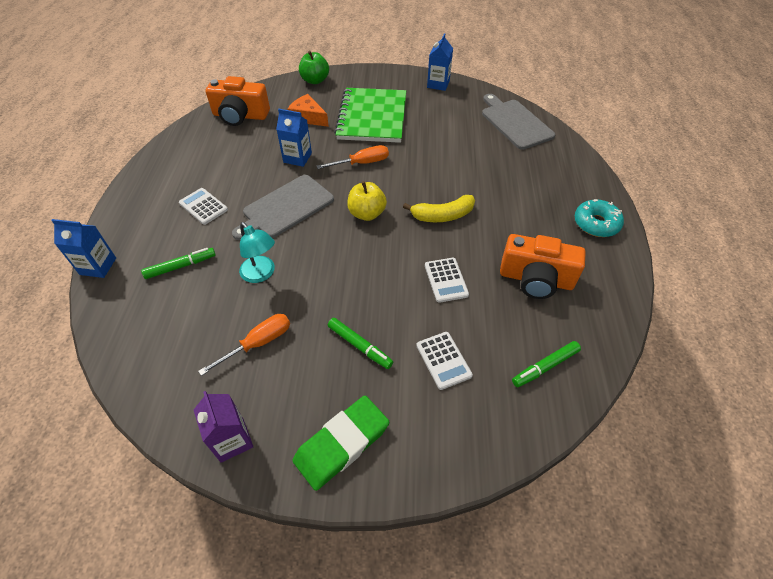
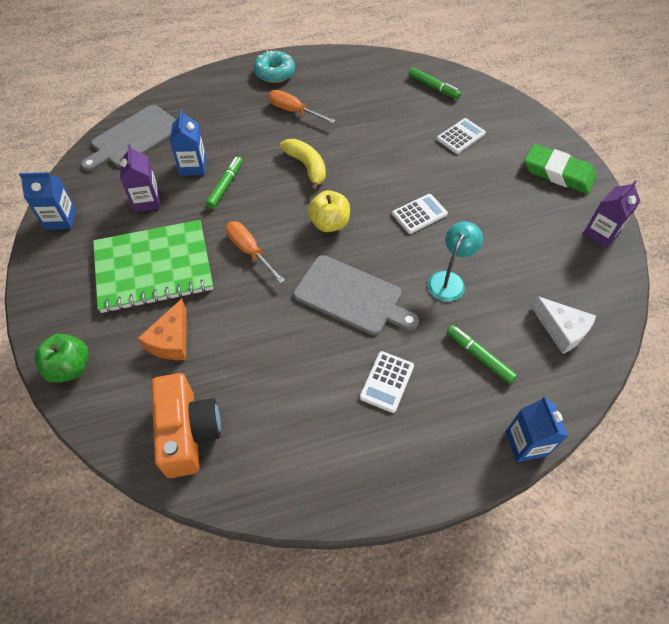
camera: 110 degrees left, 5 degrees up
(158, 337) = (562, 330): none -> white cheese
(258, 343) = (518, 251): orange screwdriver -> orange screwdriver (294, 111)
(297, 158) = (261, 319): blue carton -> blue carton (193, 166)
(359, 346) = (479, 185): green marker -> green marker (225, 185)
(439, 121) = (147, 201): none -> purple carton
(446, 280) = (384, 150): white calculator -> white calculator (419, 214)
(536, 279) = (355, 99): orange camera -> none

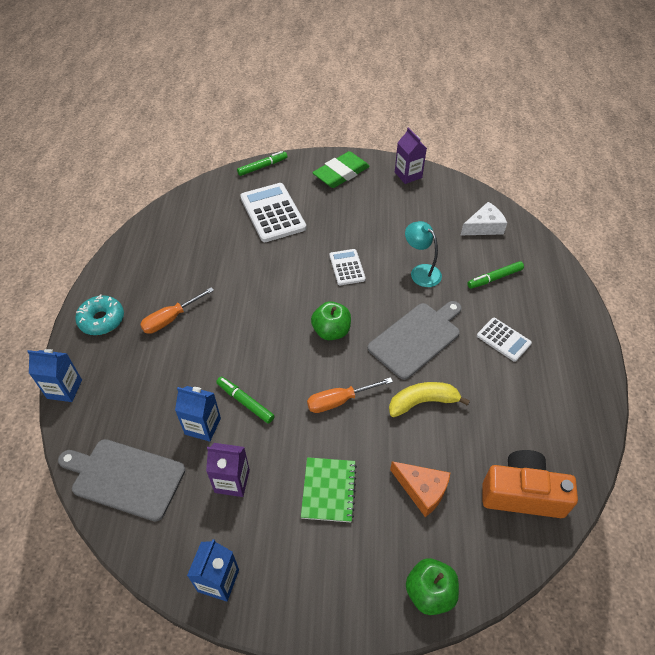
camera: 70 degrees left, 5 degrees down
(134, 138) = (125, 478): grey cutting board -> grey cutting board turned 135 degrees clockwise
(154, 268) = (328, 490): green notebook -> green notebook, size x0.54
(307, 167) = (253, 329): yellow banana -> yellow banana (422, 402)
(329, 223) = (331, 331): yellow apple -> green apple
(433, 87) = (202, 209): green marker -> green marker (262, 167)
(461, 136) = (273, 213): white calculator -> white calculator, size x1.78
(526, 443) = (568, 278): blue carton -> blue carton (64, 389)

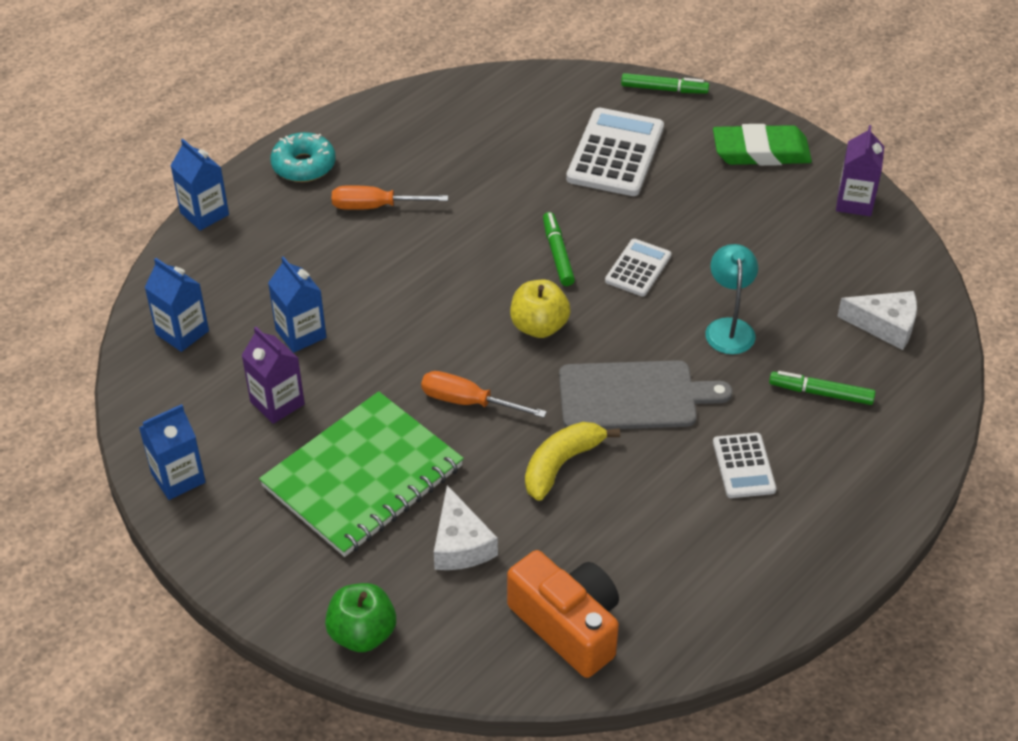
camera: 40 degrees right, 5 degrees down
(125, 478) = (182, 332): grey cutting board -> blue carton
(245, 402) = (367, 339): green marker -> green marker (557, 254)
(328, 490) = (362, 476): green notebook -> green notebook, size x1.84
(331, 331) = (539, 326): green apple -> yellow apple
(422, 402) = (561, 464): yellow banana -> yellow banana turned 75 degrees counterclockwise
(422, 490) = (460, 544): orange cheese -> white cheese

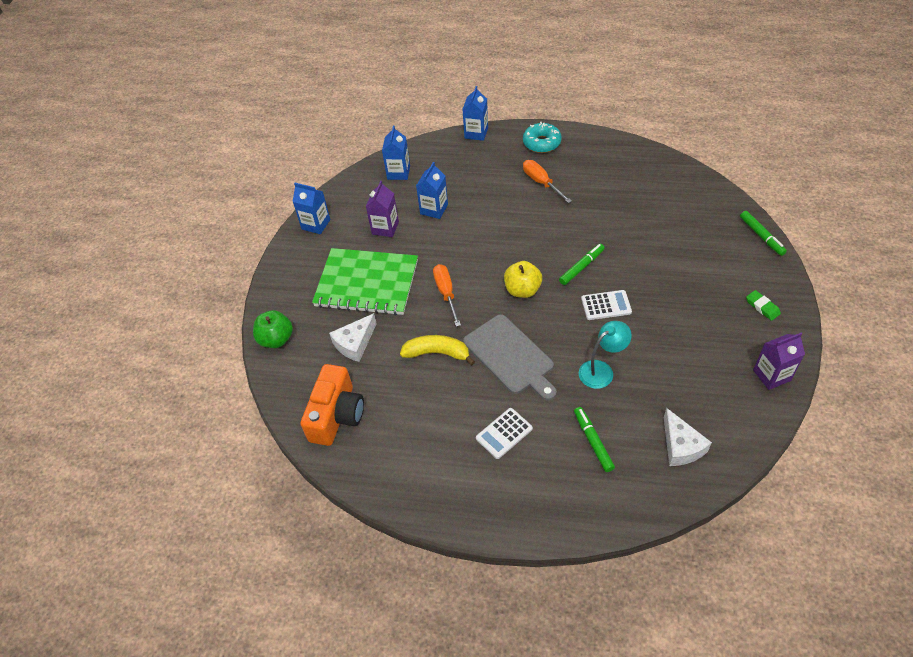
camera: 60 degrees right, 5 degrees up
(615, 153) = (684, 246): white calculator -> none
(761, 151) = (762, 307): green eraser -> green eraser, size x0.49

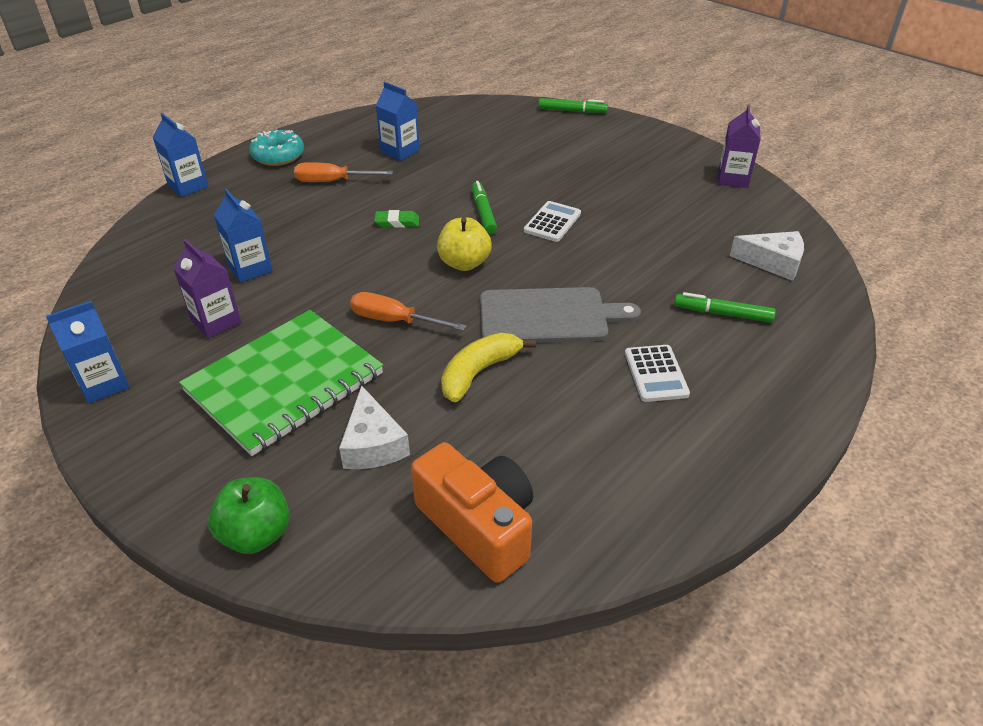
camera: 60 degrees left, 10 degrees down
(398, 172) = (144, 268): blue carton -> blue carton (400, 151)
(601, 370) = (633, 264): turquoise lamp -> none
(762, 307) = (651, 147): green eraser -> green eraser (397, 222)

